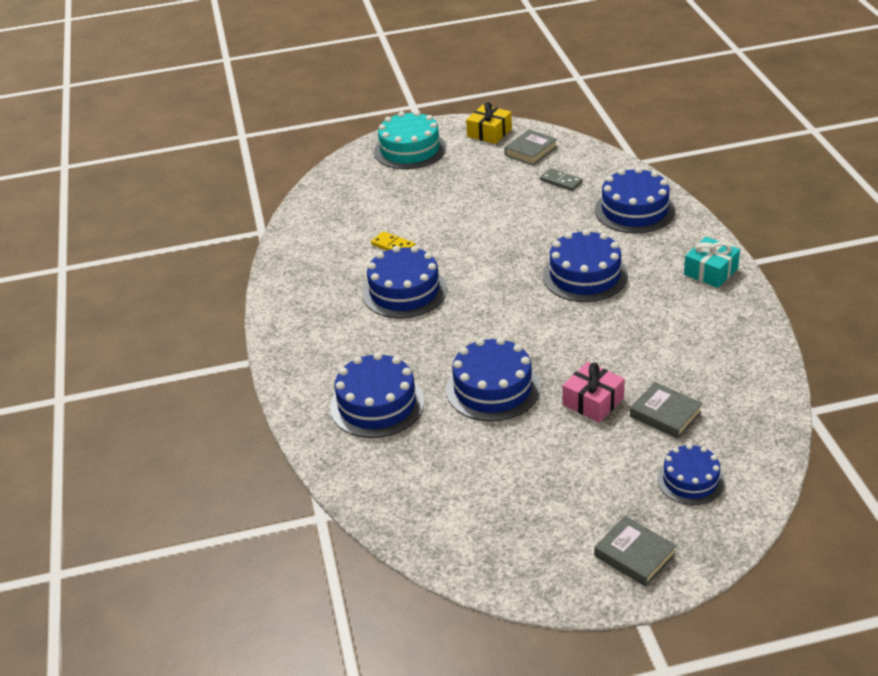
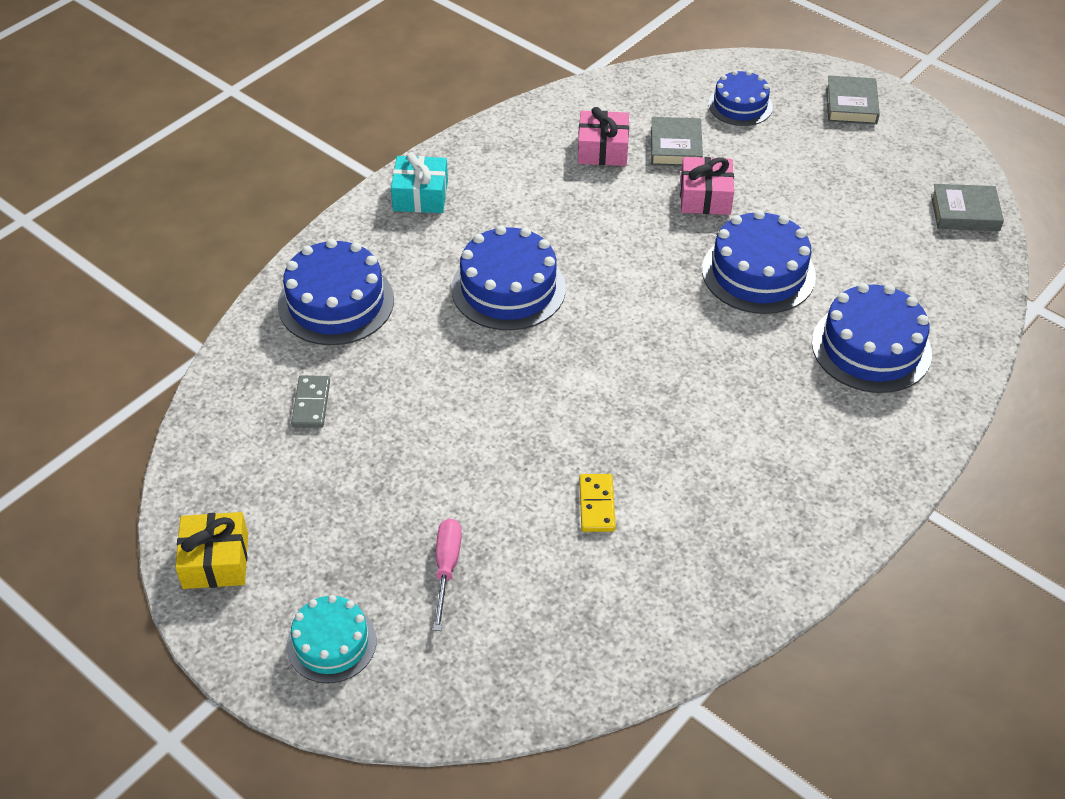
camera: 130 degrees left, 10 degrees up
(404, 291) = (676, 435): blue cake -> none
(410, 149) = (331, 643): turquoise cake -> turquoise cake, size x0.64
(411, 189) = (446, 568): none -> pink screwdriver
(531, 151) = (245, 478): grey book -> grey book (965, 212)
(694, 374) = (602, 149): none -> pink gift

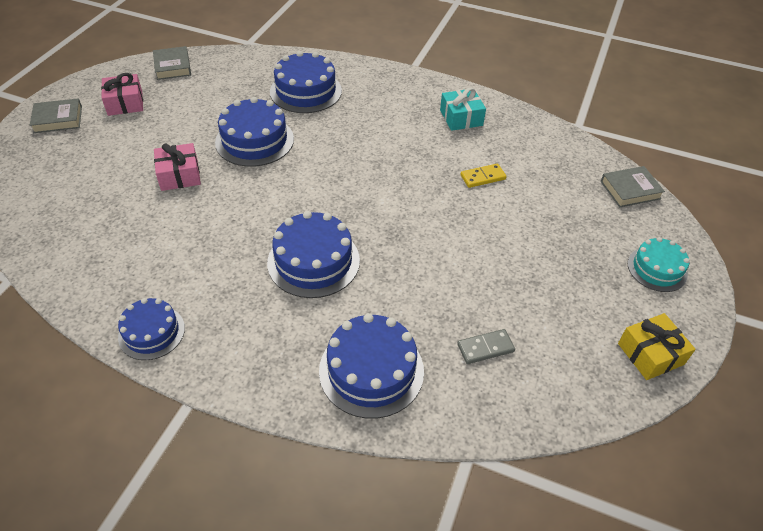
camera: 110 degrees left, 0 degrees up
(420, 196) = (214, 351): turquoise gift -> turquoise gift (461, 118)
(446, 568) = (569, 231): pink screwdriver -> none
(602, 149) = (128, 242): pink gift -> pink gift (125, 103)
(675, 147) = (119, 200): grey book -> grey book (630, 190)
(740, 105) = (60, 173): blue cake -> blue cake (151, 332)

